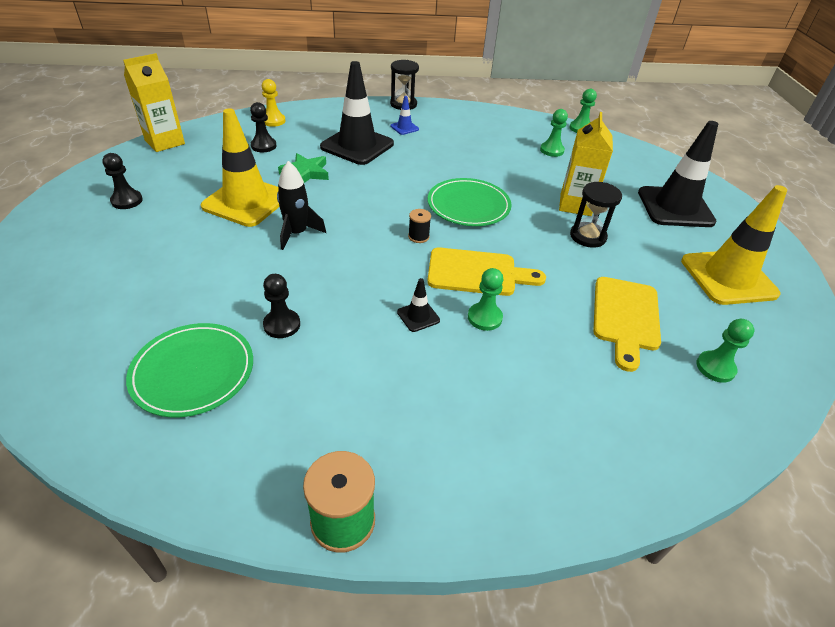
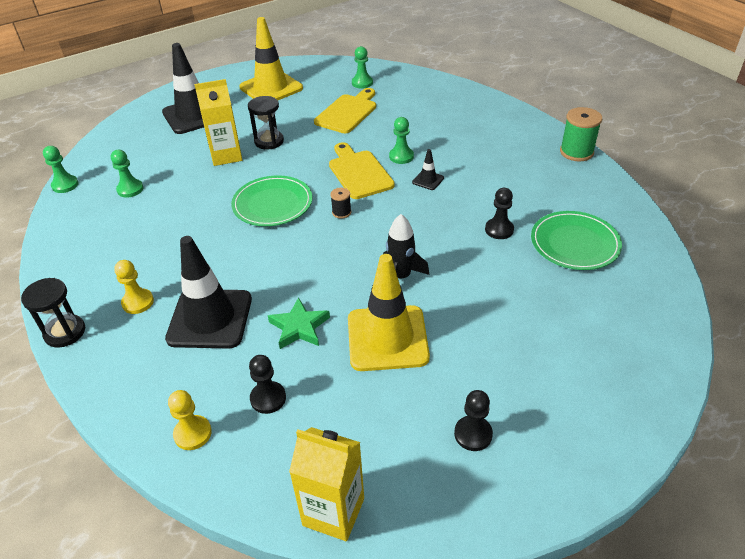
camera: 115 degrees left, 0 degrees up
(404, 128) = (138, 302): blue traffic cone -> yellow pawn
(626, 317) = (347, 112): yellow cutting board -> yellow cutting board turned 45 degrees counterclockwise

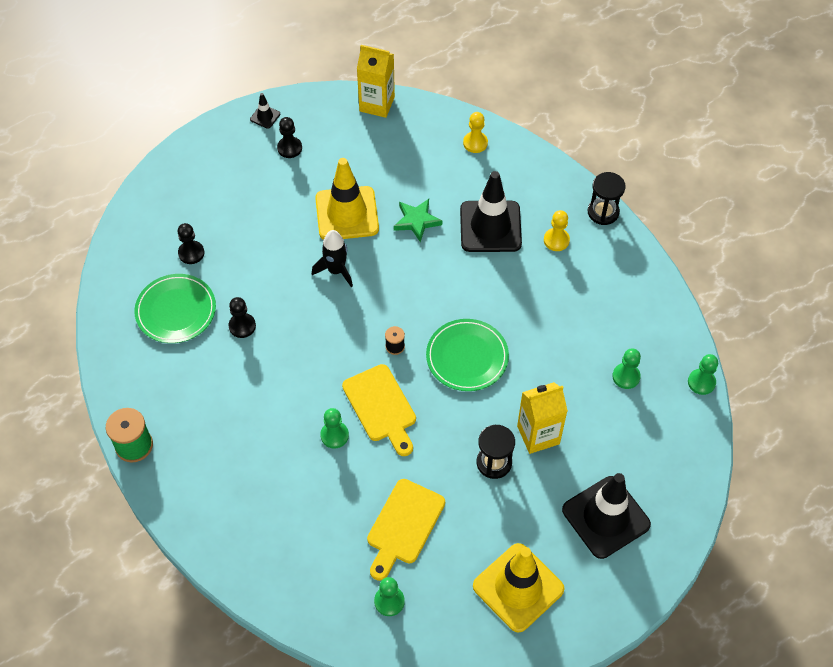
camera: 175 degrees right, 15 degrees up
(268, 398) = (430, 167): black pawn -> black pawn (191, 253)
(428, 180) = (306, 395): black traffic cone -> black traffic cone (265, 116)

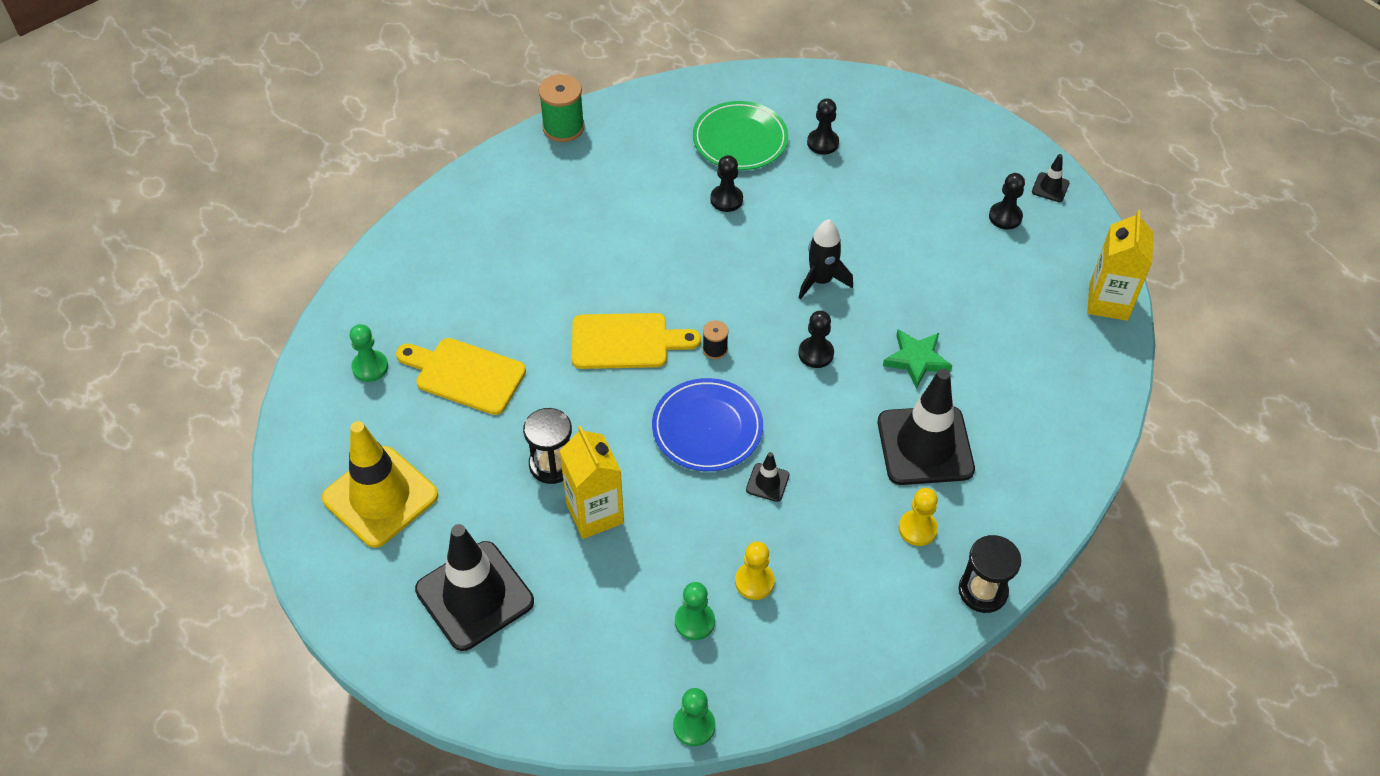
camera: 85 degrees right, 5 degrees down
(334, 435) = (584, 299): green pawn -> none
(347, 213) = (912, 284): yellow traffic cone -> none
(381, 407) = (626, 341): yellow cutting board -> yellow cutting board turned 150 degrees counterclockwise
(405, 281) = (816, 353): none -> black pawn
(467, 357) = (707, 428): green plate -> blue plate
(475, 143) = (1071, 421): yellow pawn -> yellow pawn (754, 582)
(516, 323) = (767, 482): none -> black traffic cone

